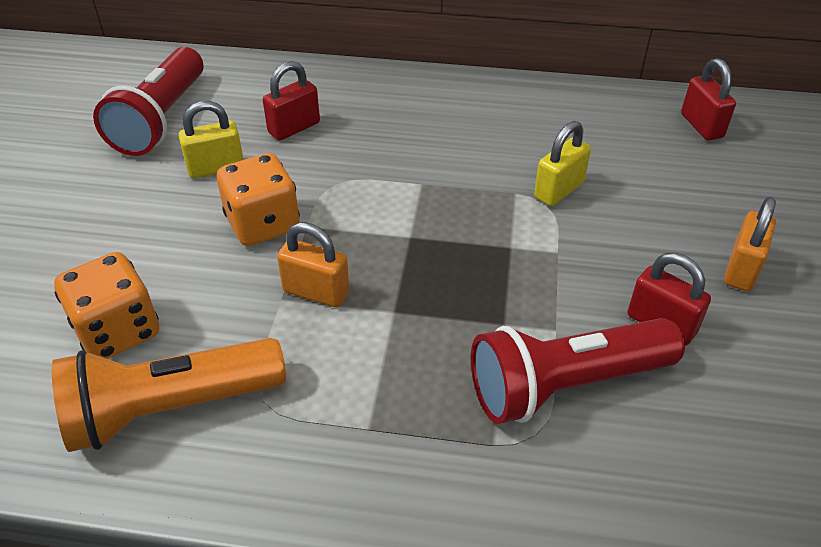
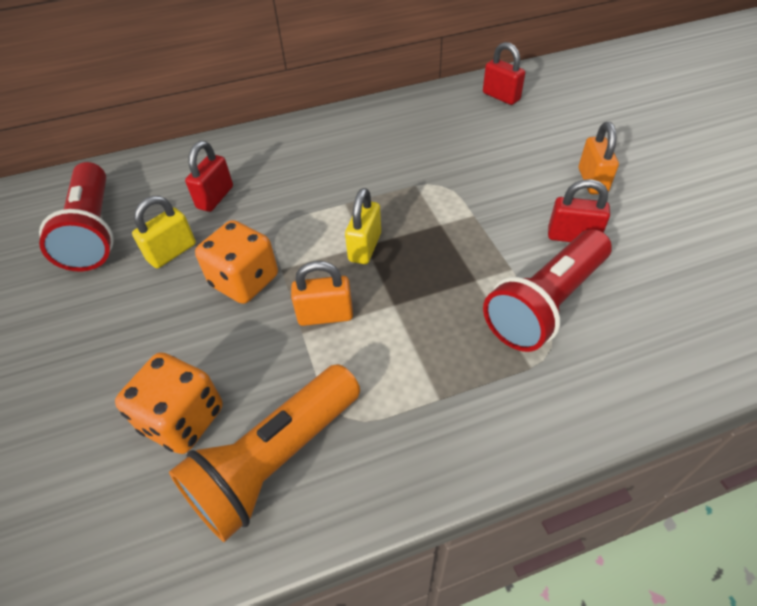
camera: 25 degrees left, 5 degrees up
(558, 190) = (443, 172): yellow padlock -> yellow padlock (365, 247)

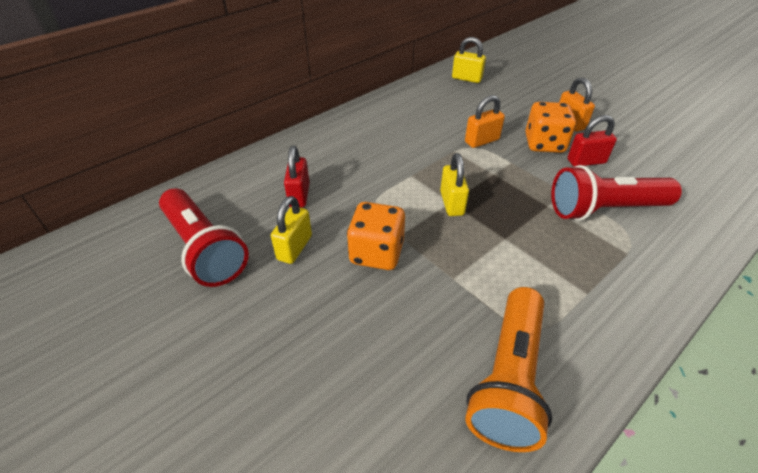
camera: 25 degrees left, 5 degrees down
(183, 419) = (410, 375): orange dice -> orange dice (544, 144)
(325, 315) = (461, 260): orange padlock -> orange padlock (482, 141)
(501, 96) = (466, 78): red padlock -> yellow padlock
(545, 304) = (604, 209): red flashlight -> red flashlight turned 60 degrees clockwise

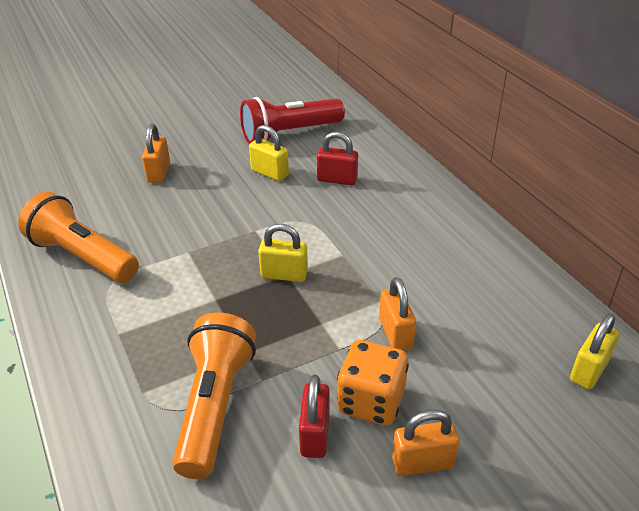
camera: 105 degrees right, 5 degrees down
(311, 363) = (159, 173): none -> orange padlock
(376, 253) = (241, 214): orange dice -> none
(604, 209) = (215, 405): red flashlight -> orange flashlight

